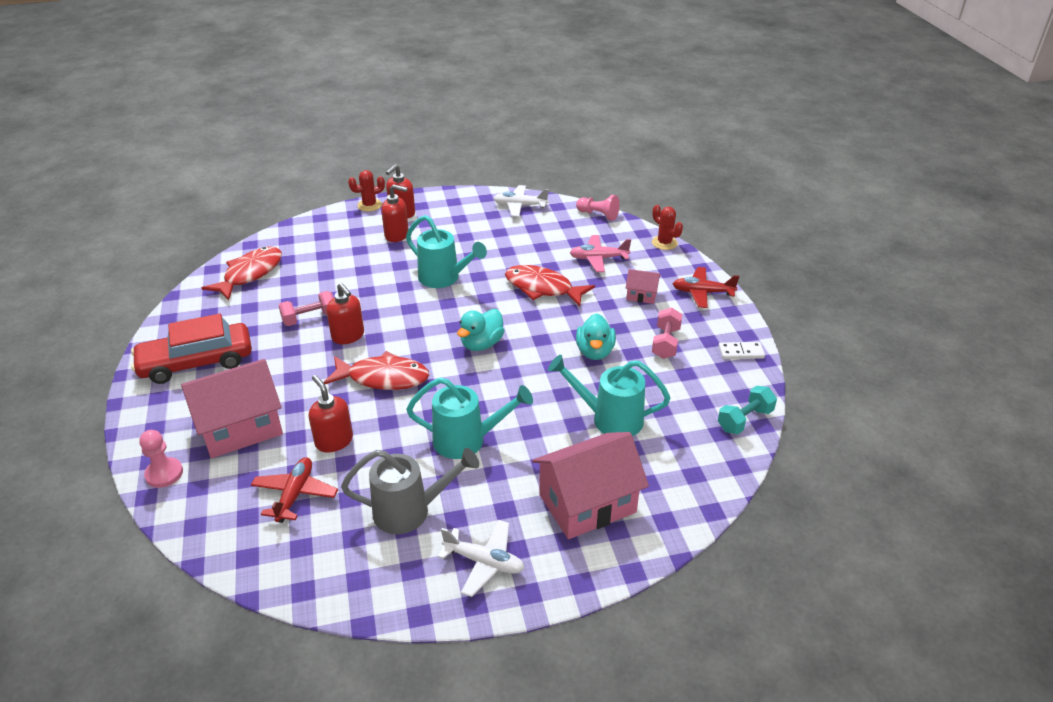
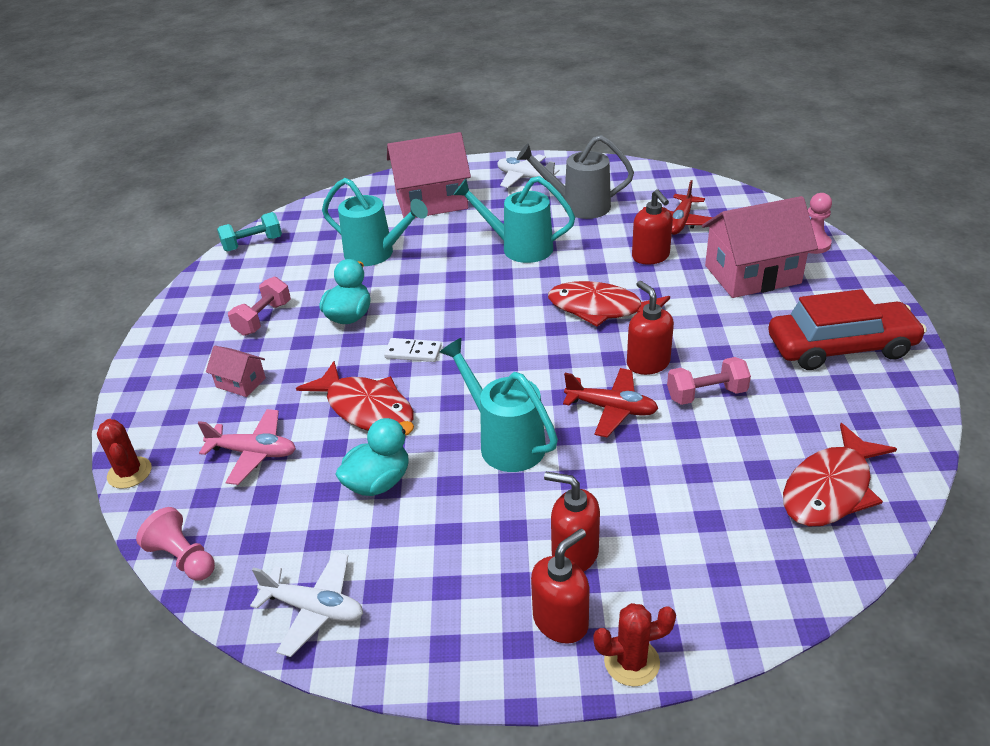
camera: 165 degrees left, 0 degrees up
(481, 344) = (478, 337): turquoise duck -> turquoise duck (378, 482)
(702, 292) = (160, 378): red plane -> red plane (611, 409)
(741, 352) = (192, 301): white domino -> white domino (413, 352)

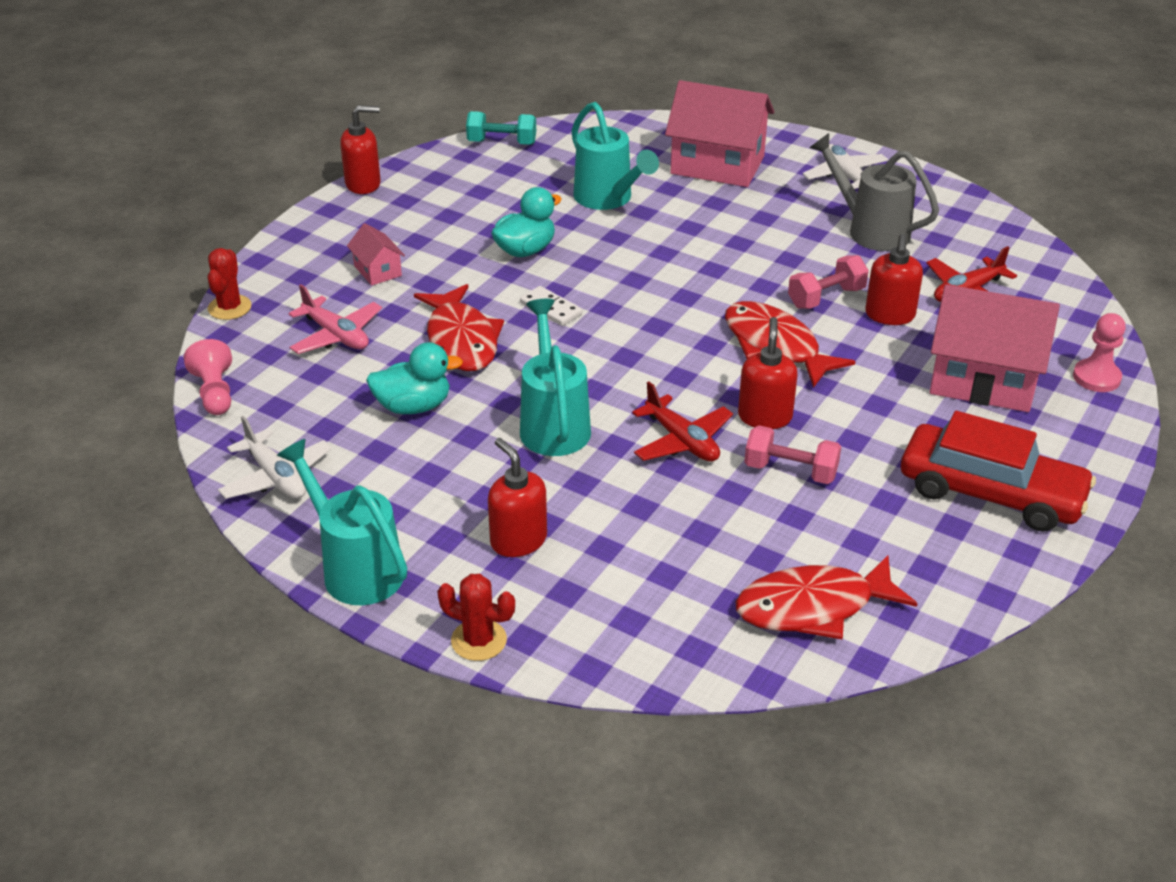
camera: 30 degrees right, 0 degrees up
(263, 318) = (447, 220): pink dumbbell -> pink dumbbell (826, 297)
(519, 248) = (758, 250): turquoise watering can -> turquoise watering can (356, 568)
(561, 621) = (454, 583): red soap dispenser -> red soap dispenser (363, 184)

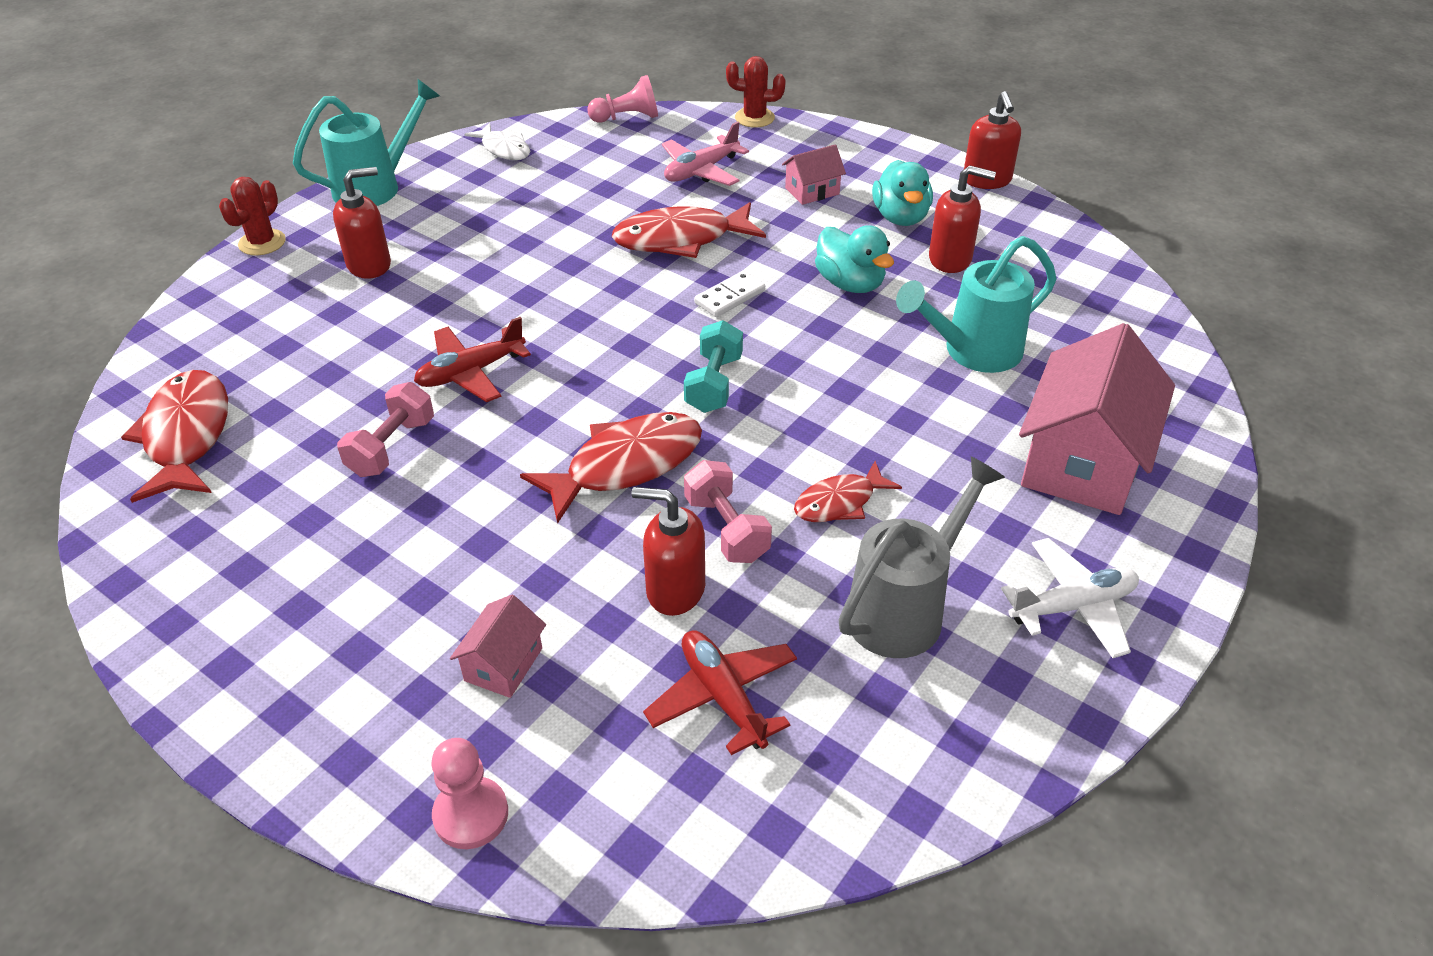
camera: 95 degrees right, 5 degrees up
(276, 477) = (504, 149): white plane -> white fish
(413, 406) = (579, 212): turquoise duck -> turquoise duck (900, 217)
(502, 143) = (1104, 273): turquoise dumbbell -> turquoise dumbbell (713, 384)
(553, 424) = (526, 290): turquoise watering can -> none
(765, 417) = (491, 439): red soap dispenser -> red soap dispenser (950, 259)
(785, 253) = (840, 502): none -> red fish
(983, 380) = (503, 664): pink house -> pink house, size x0.47
(991, 493) = (280, 618): red car -> none

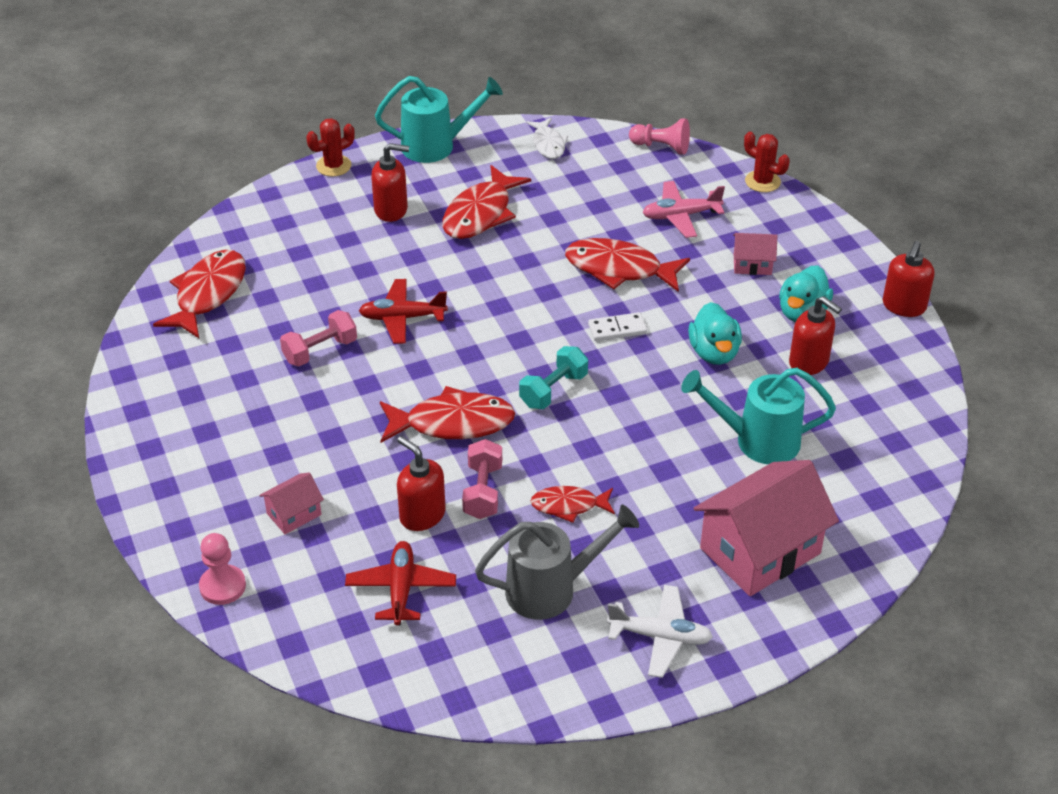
camera: 30 degrees right, 0 degrees up
(481, 236) = (480, 213): none -> red fish

